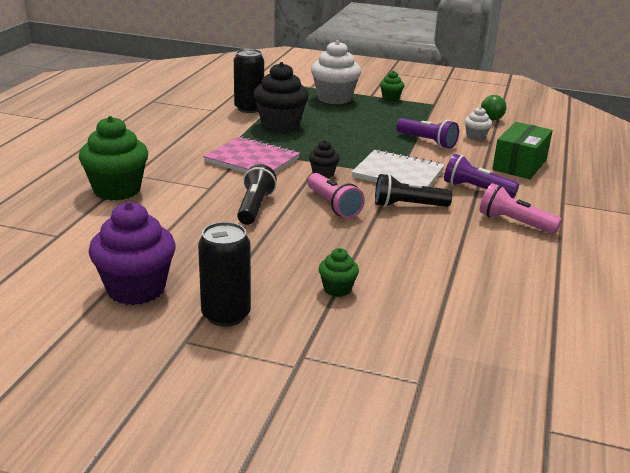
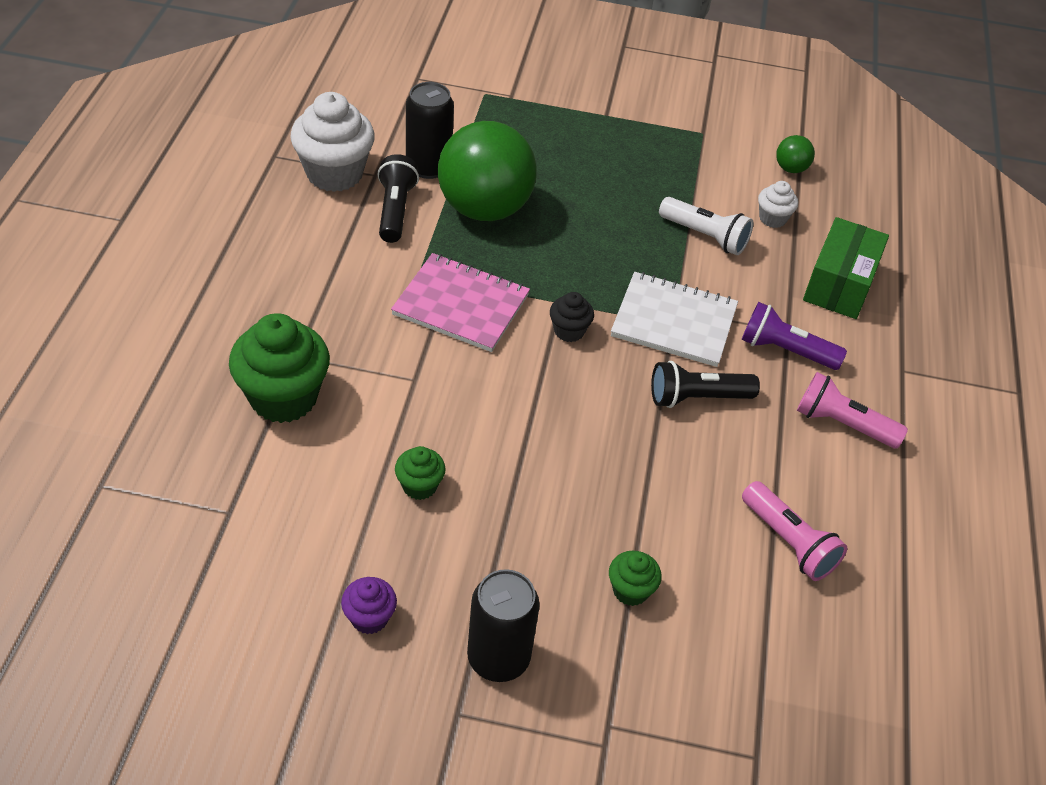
camera: 10 degrees left, 20 degrees up
(136, 289) = (369, 618): purple cupcake -> purple cupcake, size x0.49
(255, 207) = (488, 420): black flashlight -> black flashlight (395, 210)
(280, 125) = (484, 209): black cupcake -> green ball
(333, 205) = (595, 406): pink flashlight -> pink flashlight (788, 542)
(334, 98) = (552, 128): white cupcake -> white cupcake (334, 173)
(390, 98) = (637, 122): green cupcake -> green cupcake (419, 486)
(427, 142) = (705, 236): purple flashlight -> white flashlight

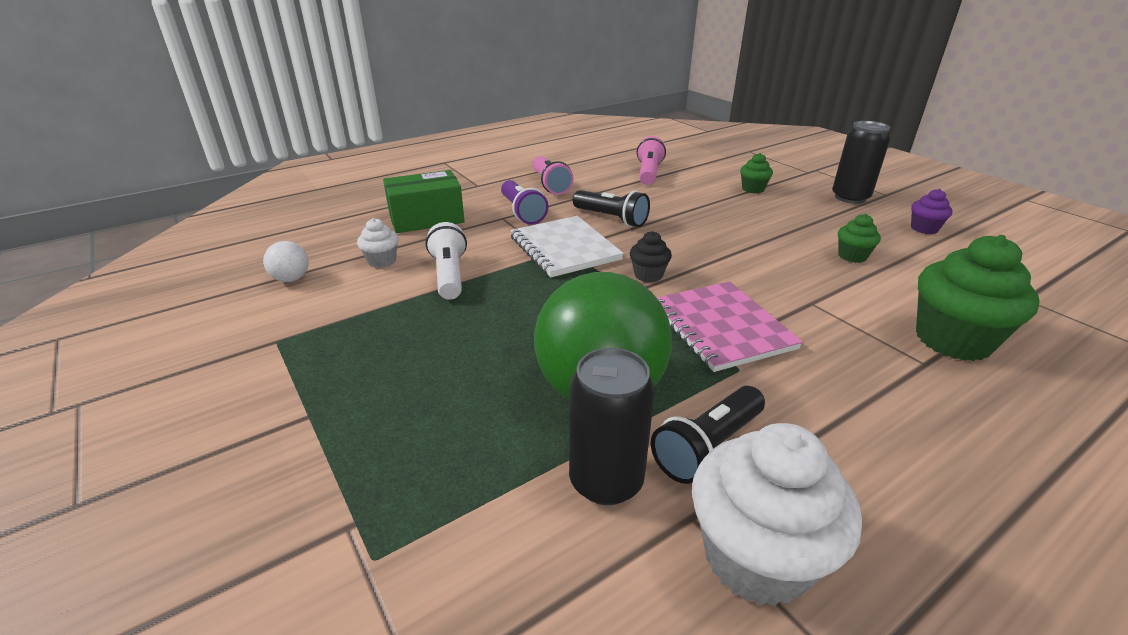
camera: 130 degrees left, 15 degrees down
(790, 169) = (291, 279): green ball -> white ball

